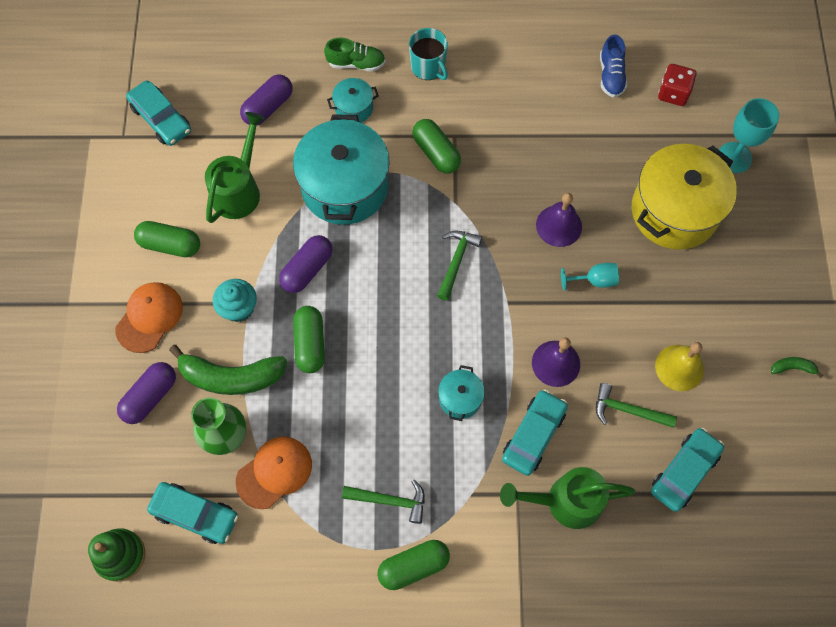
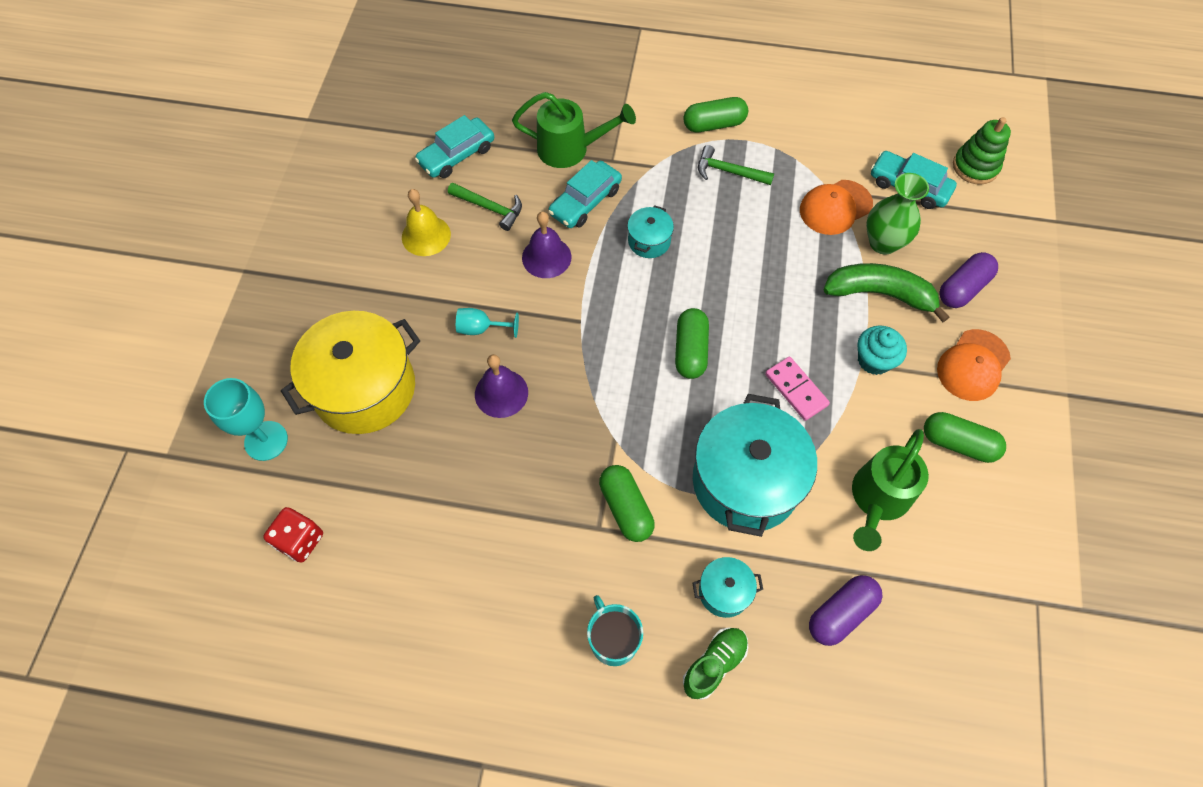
camera: 170 degrees left, 5 degrees down
(161, 119) = (988, 620): turquoise car -> none
(307, 269) = (796, 389): purple capsule -> pink domino
(310, 343) = (796, 312): green capsule -> green capsule (690, 350)
(356, 63) = (714, 664): green shoe -> green shoe turned 120 degrees clockwise
(456, 261) = (626, 372): green hammer -> none
(611, 75) = (370, 581): blue shoe -> none
(792, 368) = (317, 219): green banana -> none

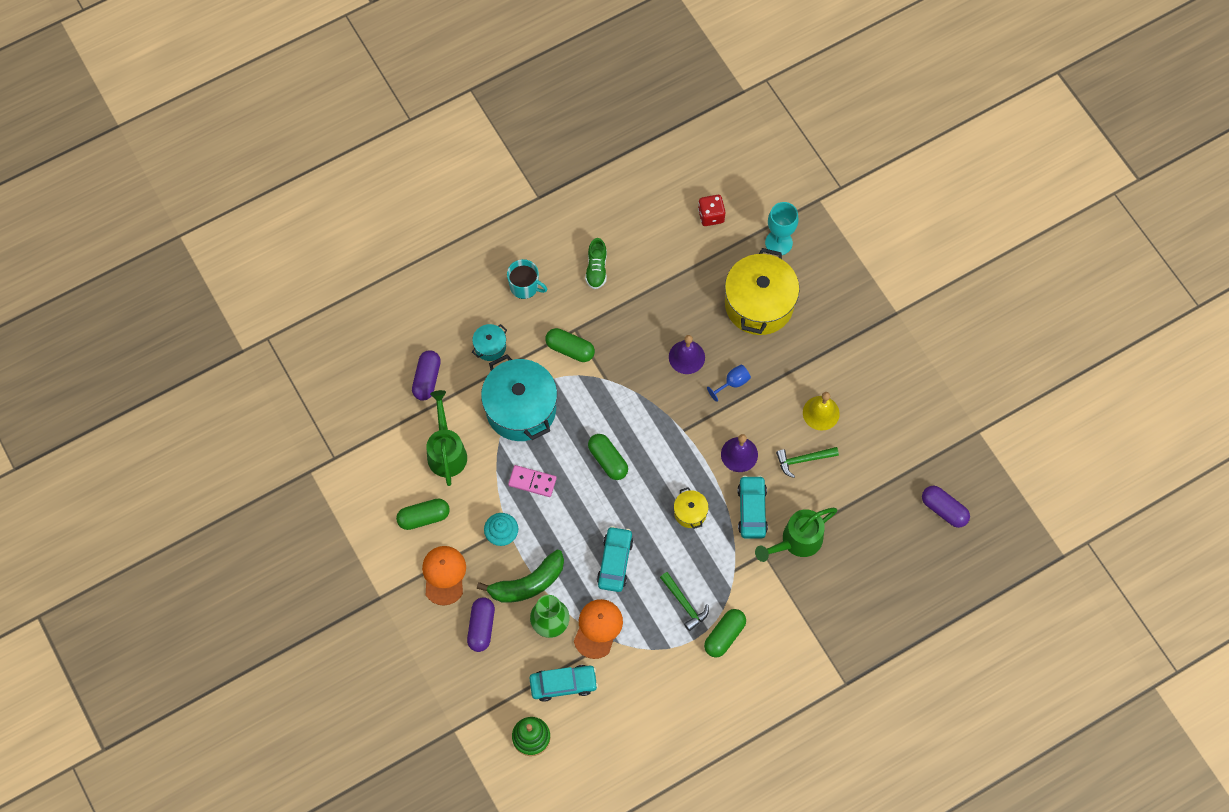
camera: 140 degrees right, 5 degrees up
(413, 84) = (944, 509): none -> purple capsule
(457, 155) = (860, 480): turquoise car -> turquoise car (615, 562)
(481, 328) = (732, 383): turquoise goblet -> blue goblet
(649, 241) = (690, 512): turquoise pot -> yellow pot
(714, 664) = (470, 311): green shoe -> green shoe (596, 269)
(729, 171) = (684, 604): green hammer -> green hammer turned 75 degrees clockwise

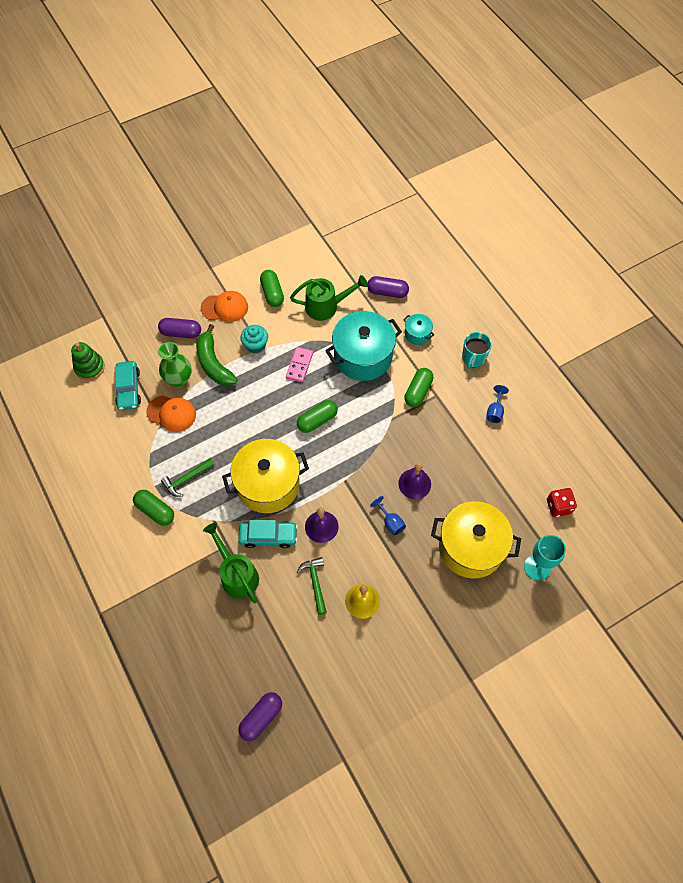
camera: 90 degrees right, 5 degrees down
(596, 269) = (495, 411): green shoe -> blue goblet
(615, 562) = (227, 426): turquoise car -> none
(690, 512) = (268, 485): yellow pot -> yellow pot, size x2.20

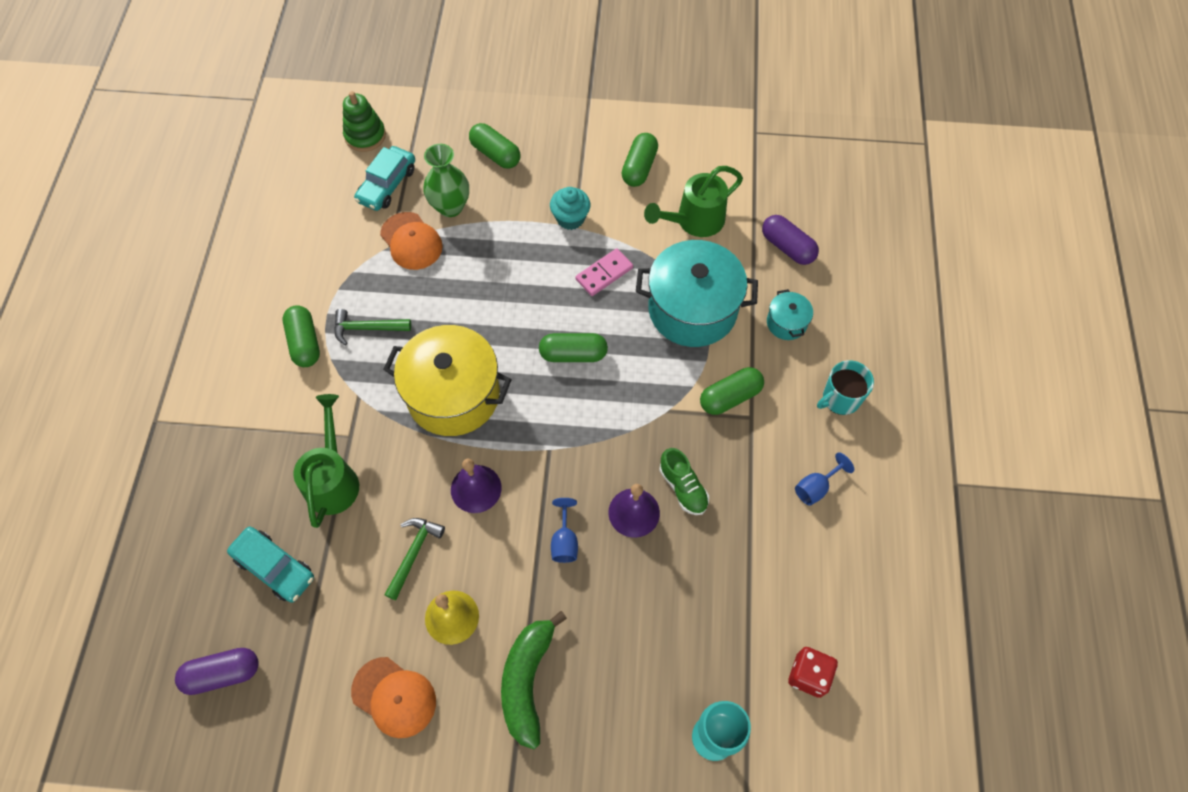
camera: 35 degrees right, 0 degrees up
(181, 333) = (495, 154): purple capsule -> green capsule
(213, 363) = (504, 211): green banana -> green banana (527, 681)
(225, 307) = (569, 153): orange cap -> orange cap (394, 697)
(268, 536) = (404, 458): turquoise car -> turquoise car (274, 567)
(326, 306) = (694, 221): green watering can -> green watering can turned 120 degrees clockwise
(429, 454) = (683, 488): none -> green shoe
(471, 547) = (643, 646): yellow pot -> none

